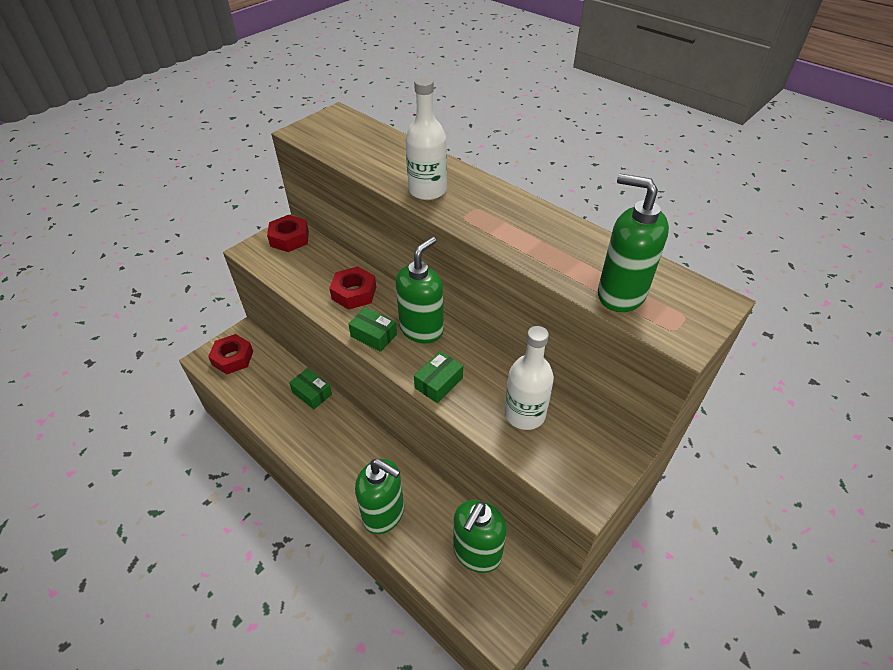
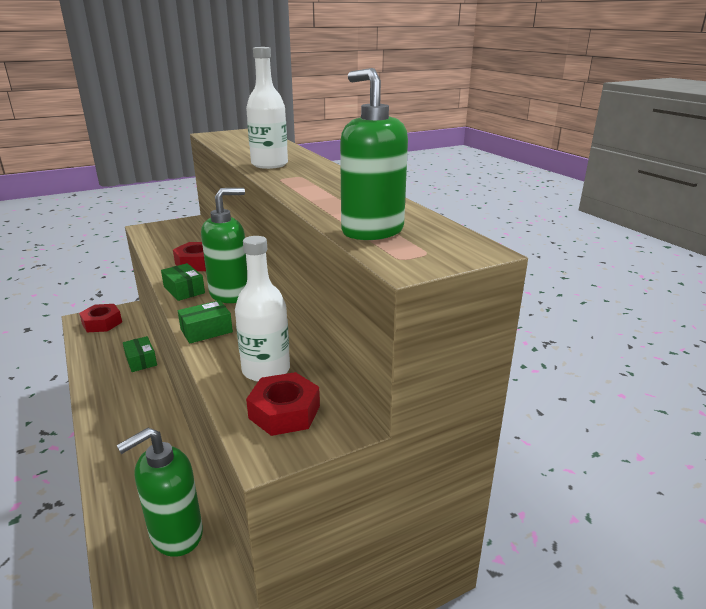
camera: 20 degrees right, 20 degrees down
(289, 238) = (183, 226): red nut -> red nut (284, 412)
(384, 514) = (117, 469): green soap dispenser -> none

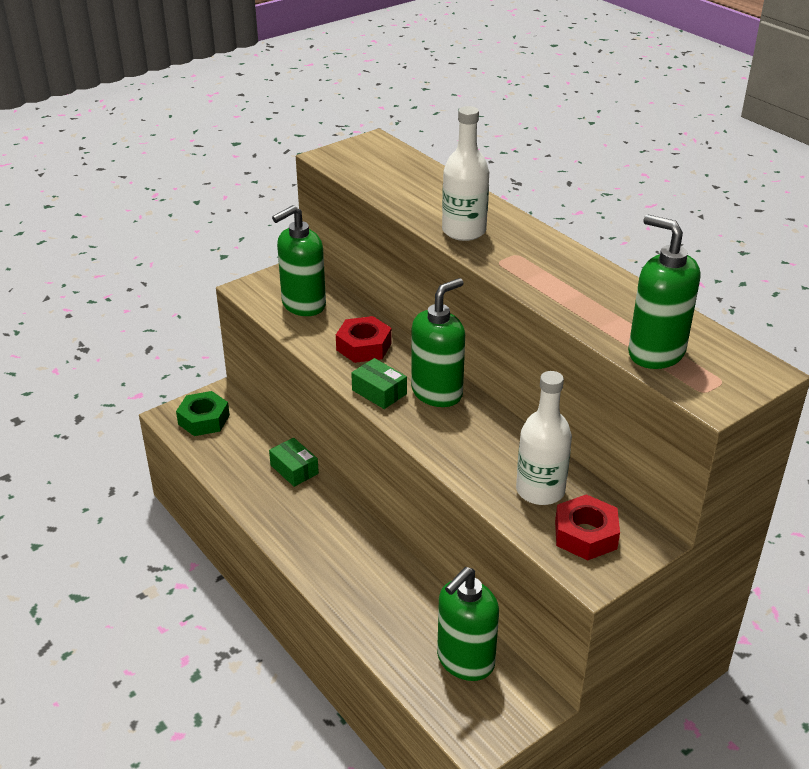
camera: 10 degrees left, 10 degrees up
(102, 323) = (204, 420): red nut -> green nut
(175, 238) = (303, 305): none -> green soap dispenser
(206, 330) = (446, 448): green box -> none

